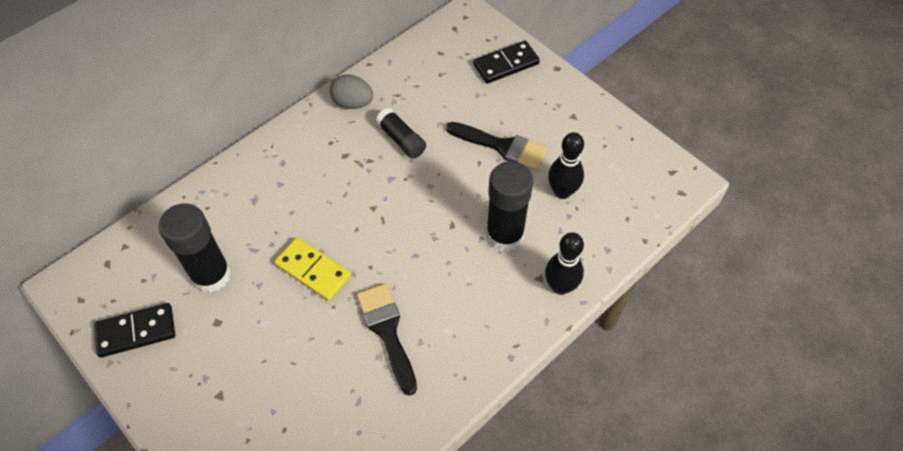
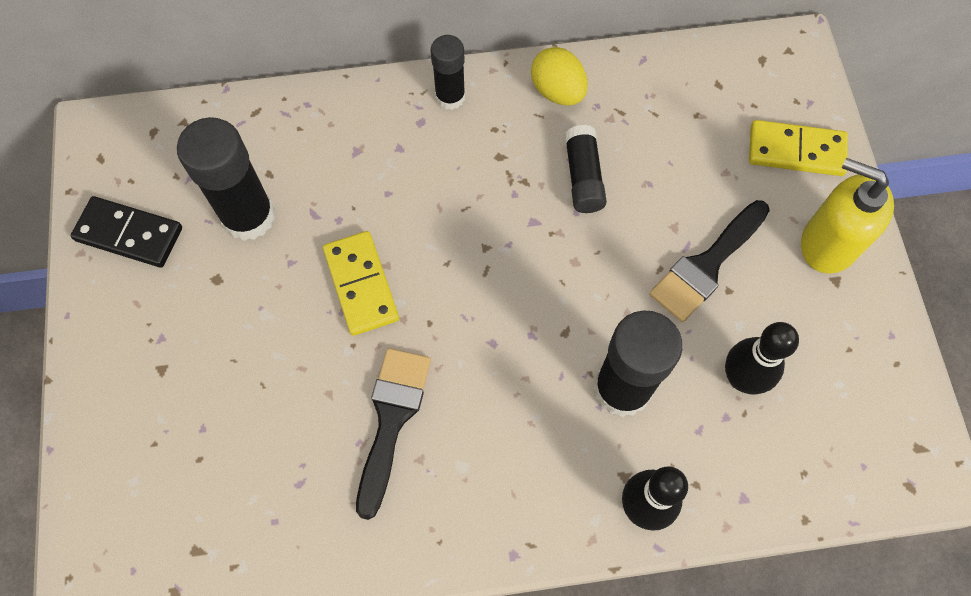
camera: 35 degrees right, 10 degrees up
(290, 139) = (450, 97): none -> black glue stick
(353, 103) = (557, 91): grey egg -> yellow egg
(502, 146) = (706, 265): black brush -> black brush turned 75 degrees clockwise
(506, 64) = (796, 151): black domino -> yellow domino
(556, 100) = (828, 243): none -> yellow soap dispenser

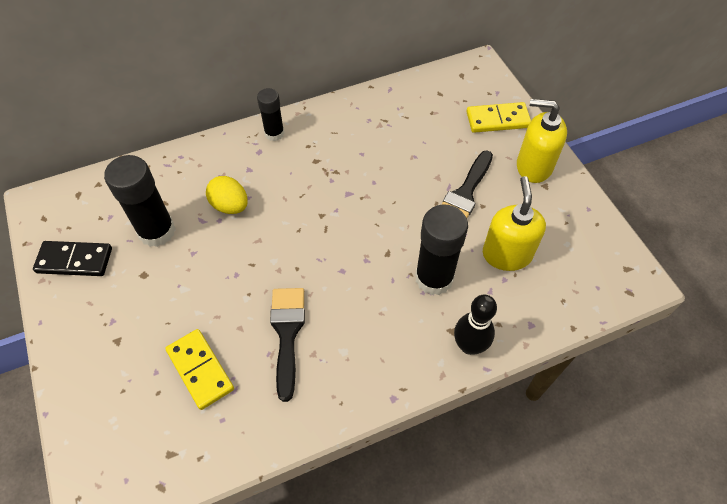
camera: 15 degrees left, 10 degrees down
(361, 284) = (245, 255): yellow domino -> yellow domino (200, 370)
(557, 91) = (342, 117): yellow egg -> yellow egg (230, 206)
(583, 177) = (372, 161): black glue stick -> none
(741, 378) = (506, 254): black bowling pin -> yellow soap dispenser

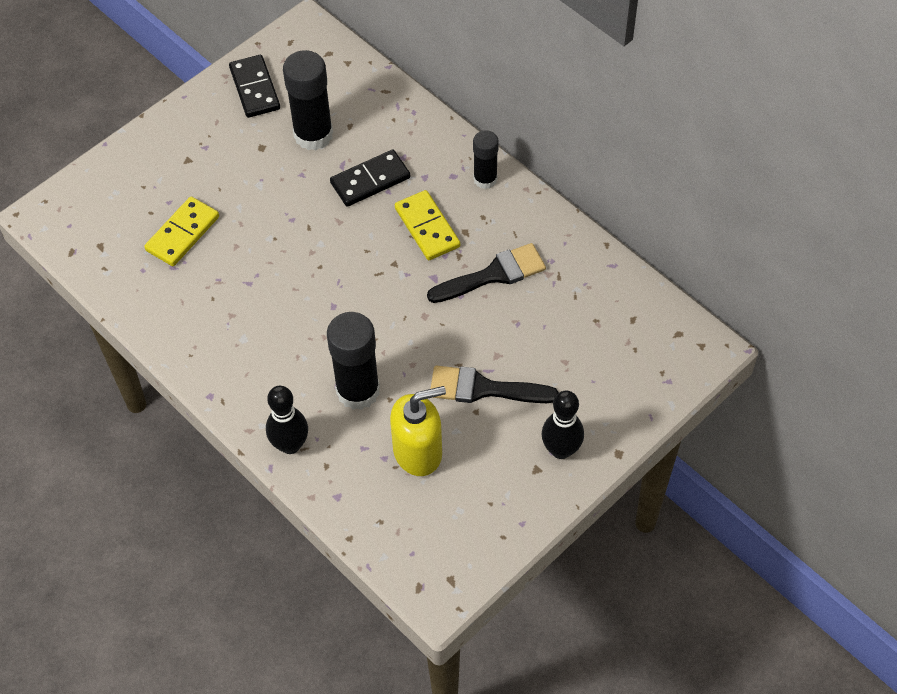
camera: 70 degrees right, 0 degrees up
(230, 206) = (370, 180): yellow egg -> black domino
(287, 333) = (244, 286): black brush -> black brush (493, 274)
(498, 120) = (619, 393): yellow domino -> yellow domino (427, 227)
(533, 166) = (561, 450): yellow soap dispenser -> black bowling pin

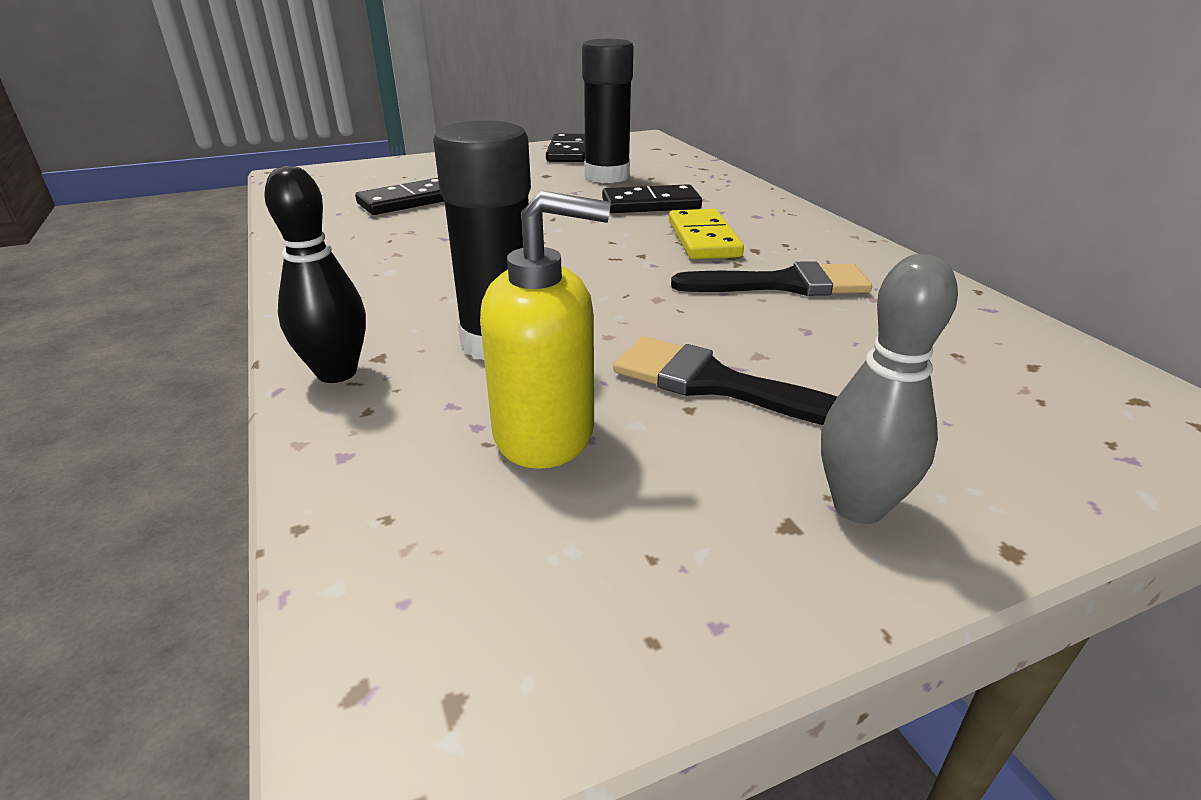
camera: 20 degrees right, 25 degrees down
(183, 234) = (409, 201): yellow domino -> black domino
(485, 179) = (799, 222): black glue stick -> none
(561, 450) = (858, 506): black bowling pin -> grey bowling pin

